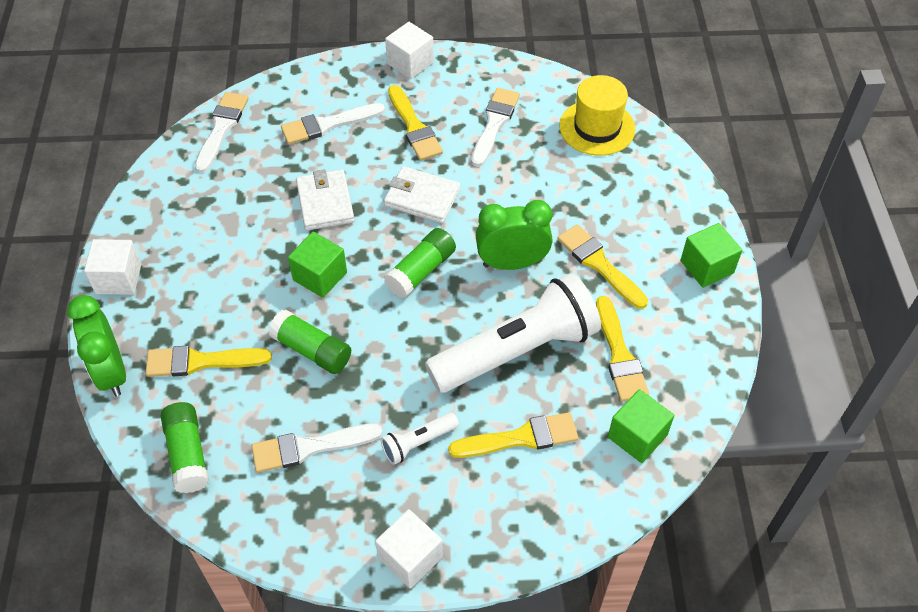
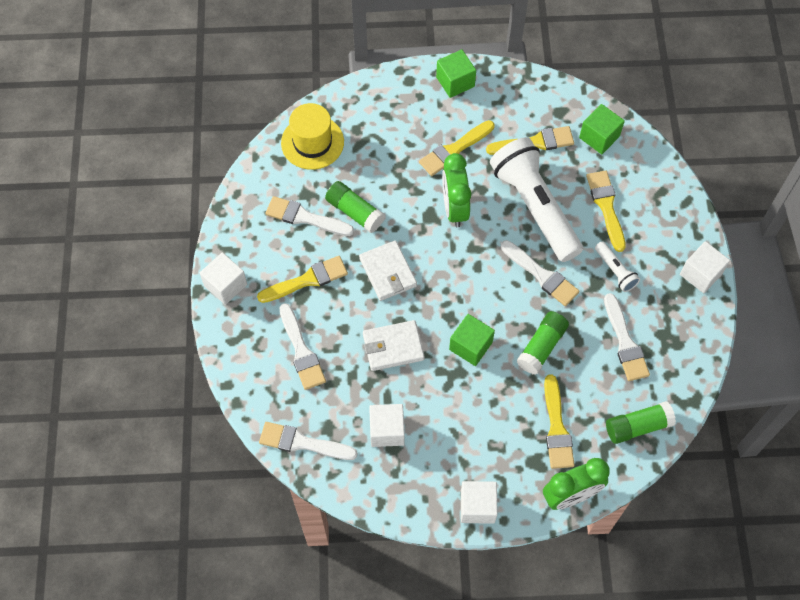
camera: 90 degrees left, 10 degrees up
(224, 197) = (387, 430): none -> white cube
(414, 354) = (541, 275): none -> white brush
(421, 271) = (464, 272): green glue stick -> green glue stick (354, 212)
(422, 197) = (388, 272): white wallet -> white wallet turned 45 degrees counterclockwise

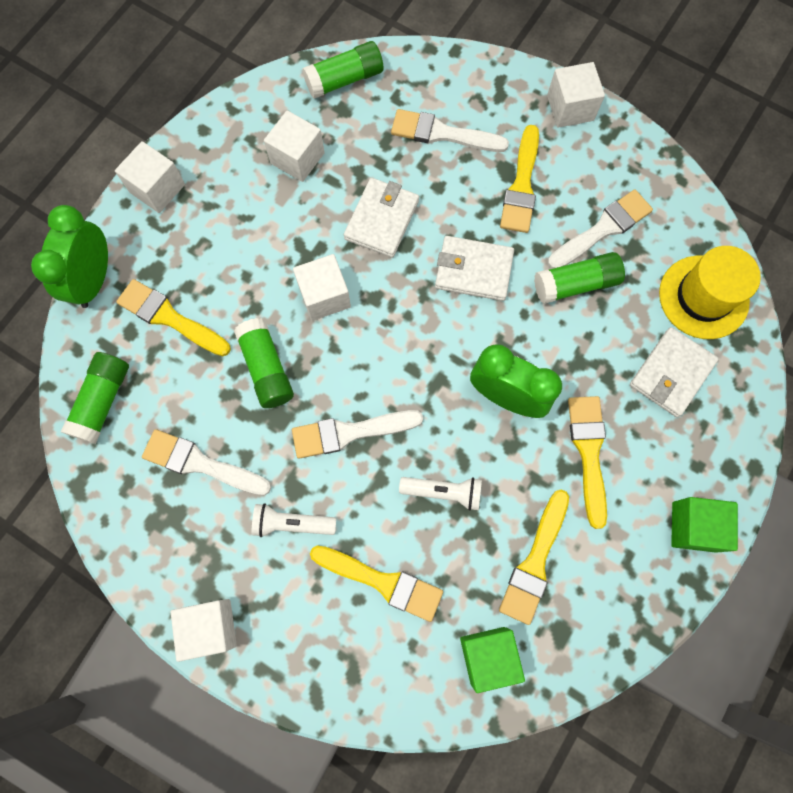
camera: 125 degrees right, 10 degrees up
(302, 442) = (344, 80): white brush -> green glue stick
(374, 134) = (671, 373): none -> white wallet
(470, 346) = (324, 296): green cube -> white cube
(535, 207) = (443, 492): white flashlight -> white flashlight, size x0.43

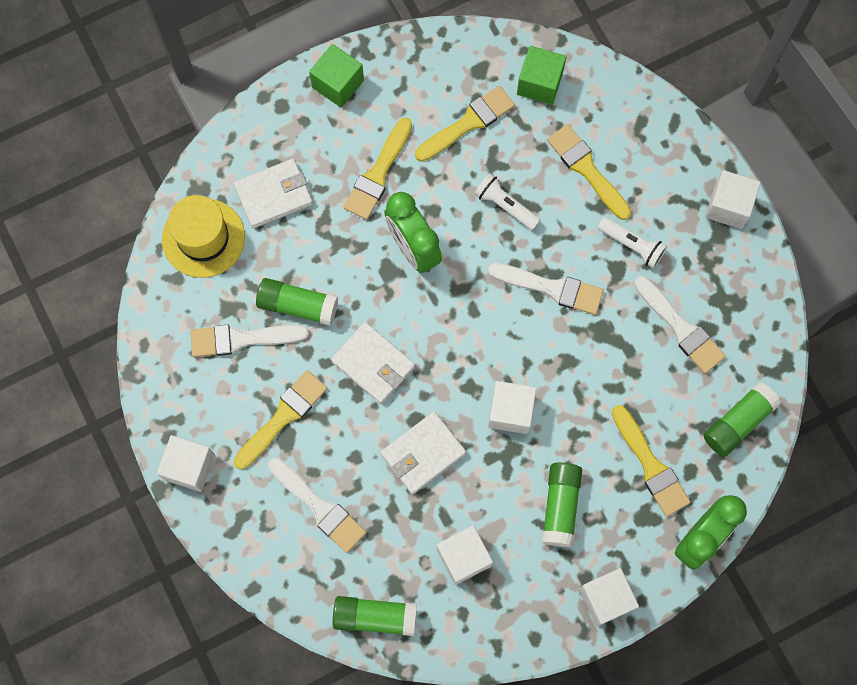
camera: 150 degrees left, 0 degrees up
(266, 368) = (591, 376): green glue stick -> green glue stick (560, 506)

